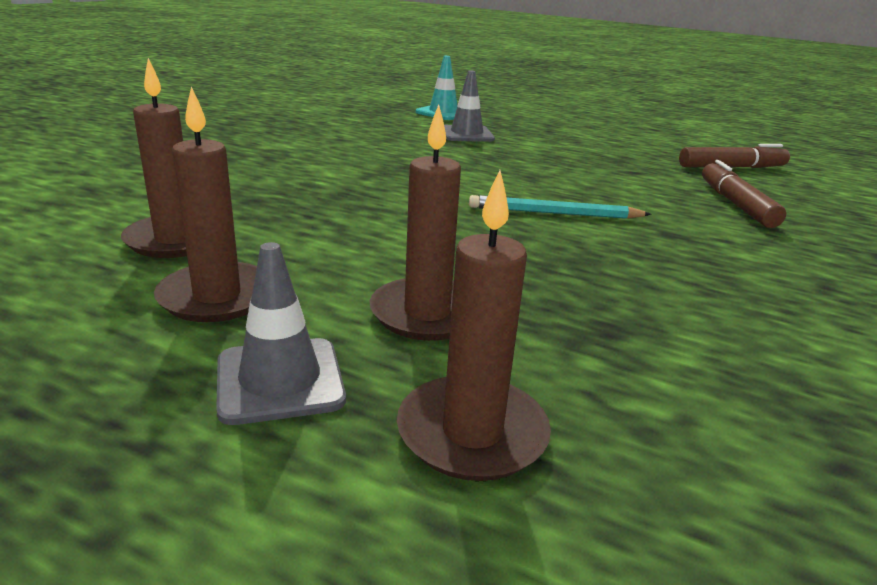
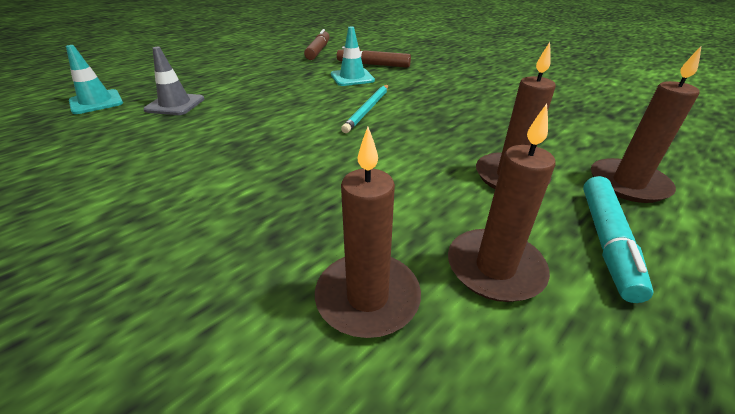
camera: 70 degrees left, 10 degrees up
(280, 380) = (606, 241): grey traffic cone -> turquoise marker
(657, 196) = (352, 77): none -> turquoise traffic cone

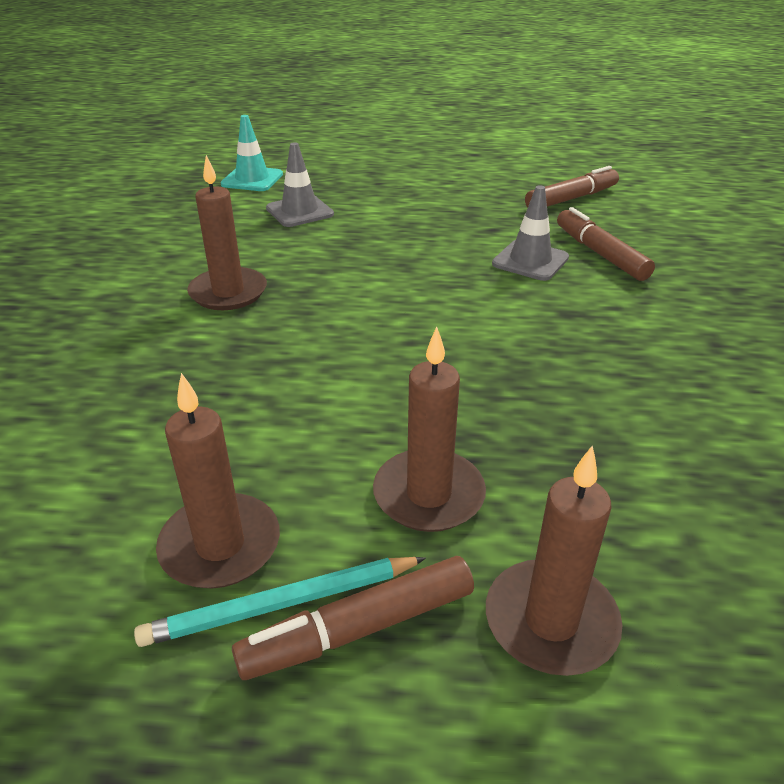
camera: 50 degrees right, 0 degrees up
(352, 77) = (530, 261): turquoise traffic cone -> grey traffic cone
(367, 297) = (112, 479): brown candle -> brown candle (228, 292)
(368, 109) = (456, 315): turquoise pencil -> turquoise pencil (282, 604)
(606, 241) = (359, 629): turquoise marker -> brown marker

